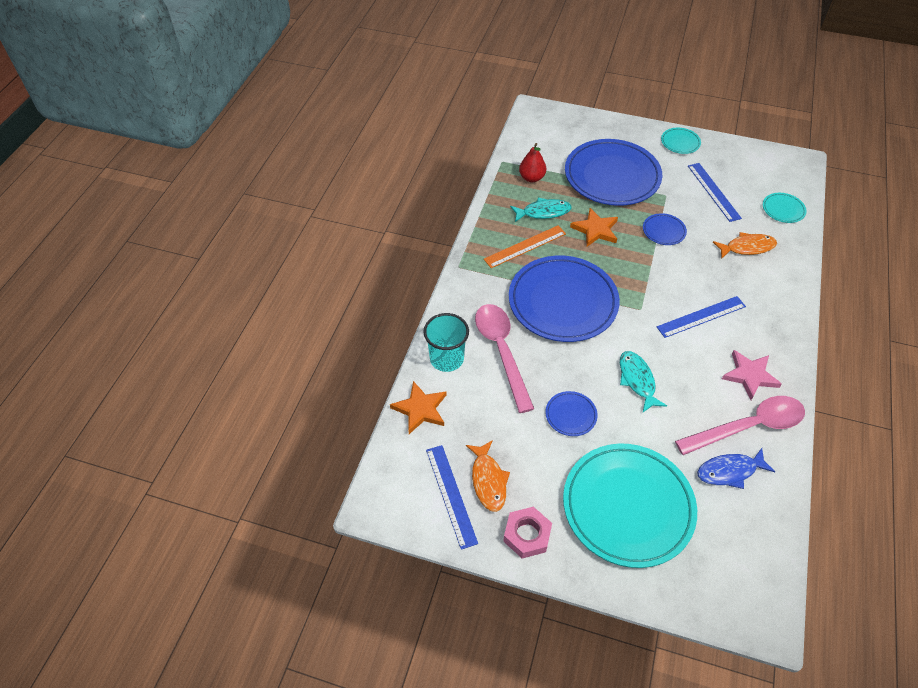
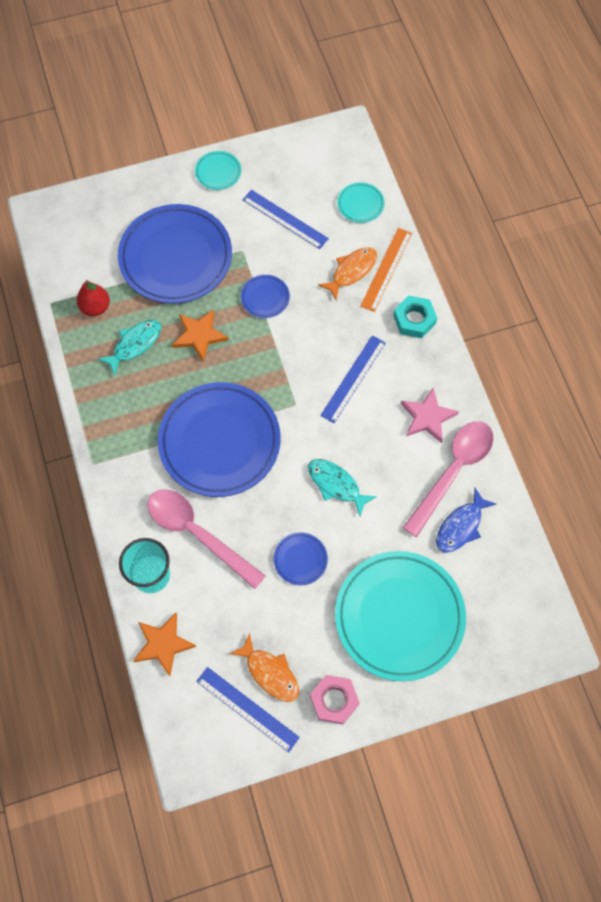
camera: 35 degrees left, 15 degrees up
(525, 246) = (143, 398): orange ruler -> orange ruler (386, 269)
(781, 303) = (414, 319): none -> turquoise nut

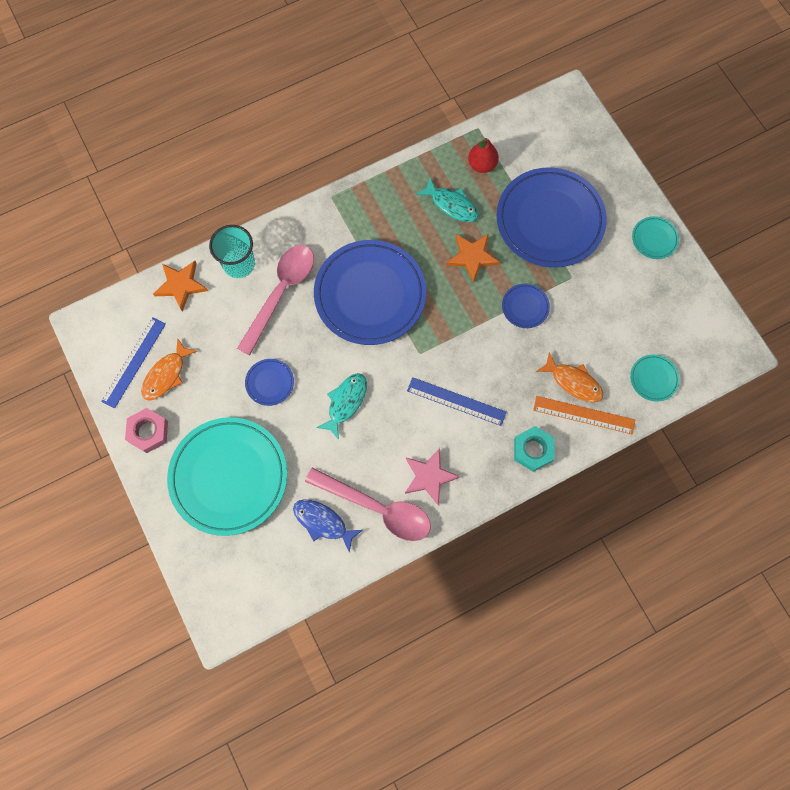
camera: 80 degrees right, 5 degrees up
(285, 219) = (617, 310): blue ruler -> none

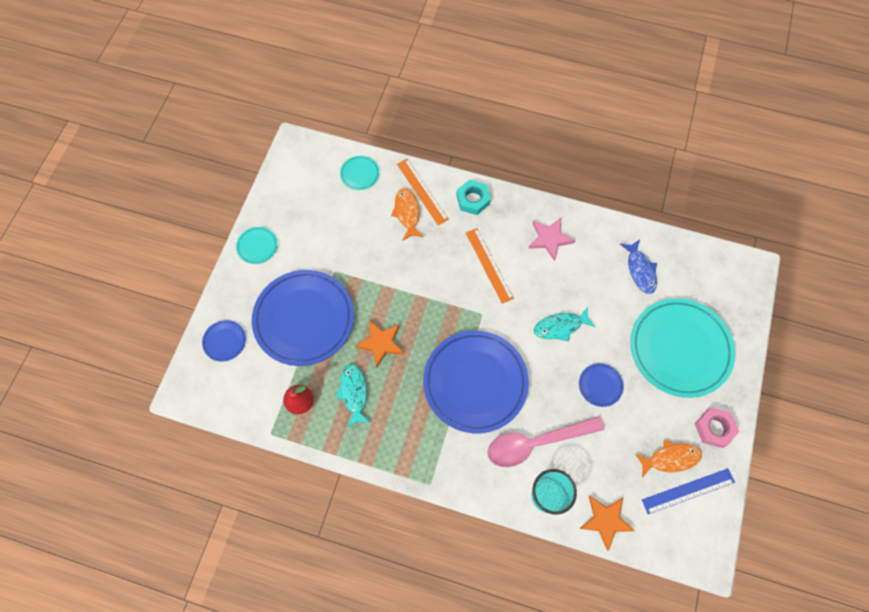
camera: 135 degrees left, 5 degrees down
(377, 508) = (599, 249): pink spoon -> none
(456, 401) = (489, 265): blue ruler -> orange ruler
(525, 307) = (384, 280): blue plate -> blue plate (225, 341)

